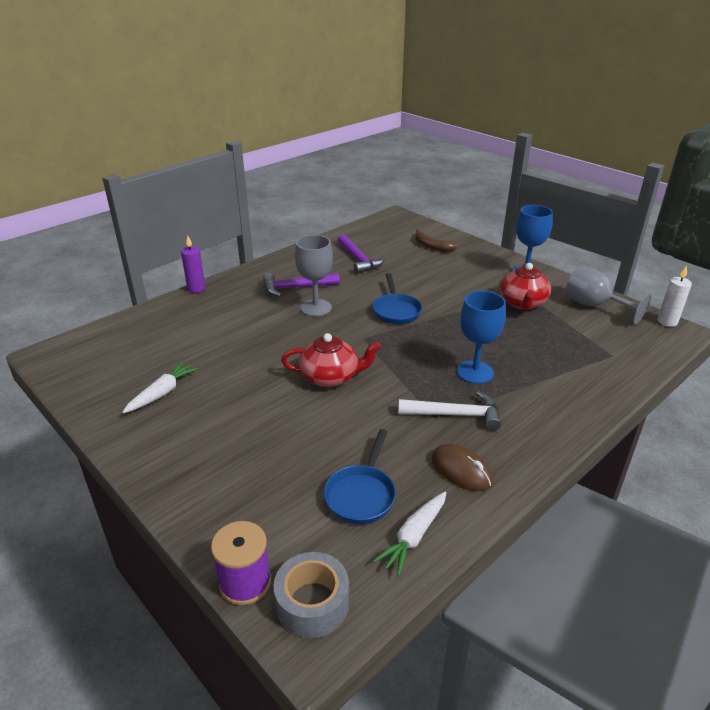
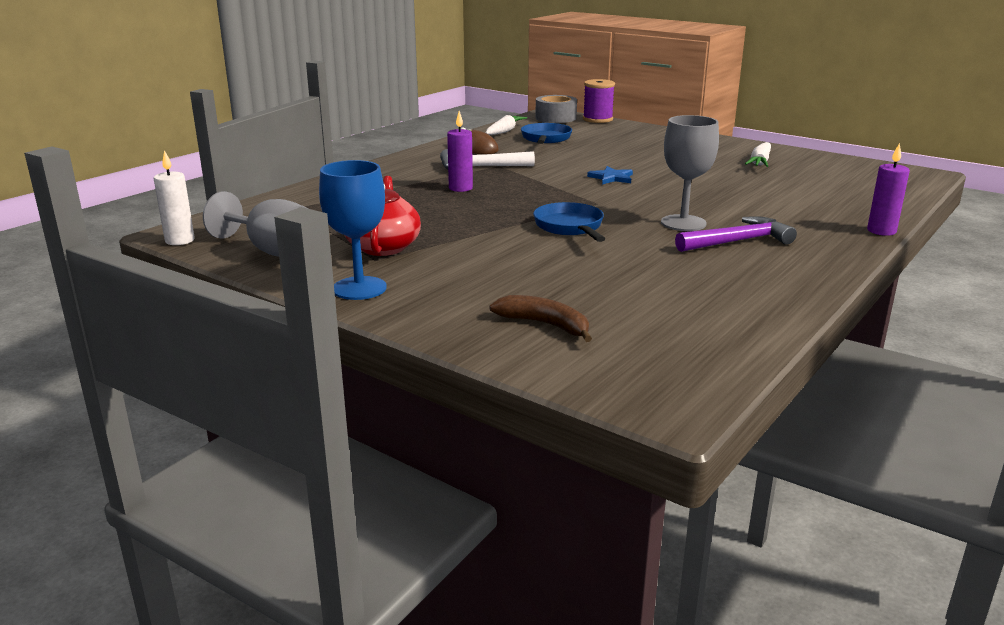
camera: 170 degrees right, 10 degrees down
(330, 377) = (611, 178): red teapot -> blue star
(359, 260) = (677, 287): purple hammer -> none
(475, 372) = (460, 188): blue goblet -> purple candle

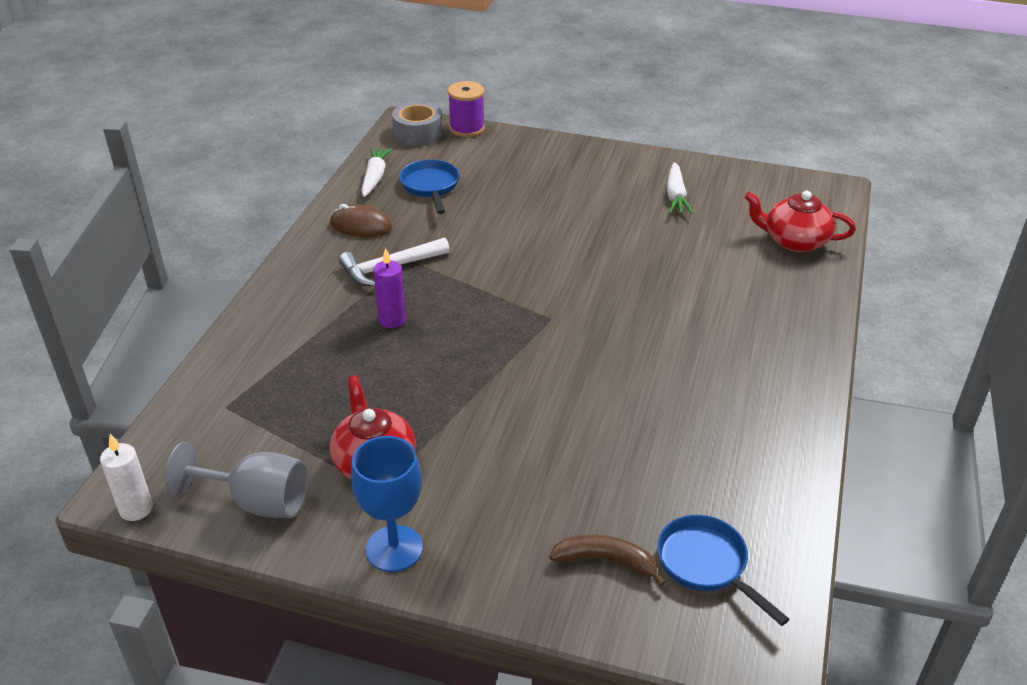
camera: 20 degrees left, 15 degrees up
(570, 227) = (546, 375): blue pan -> blue pan (706, 565)
(611, 178) = (541, 261): blue star -> none
(683, 223) = (651, 339): grey goblet -> none
(738, 241) = (715, 363): purple hammer -> none
(863, 193) = (794, 241): none -> red teapot
(881, 231) = (833, 311): purple candle -> none

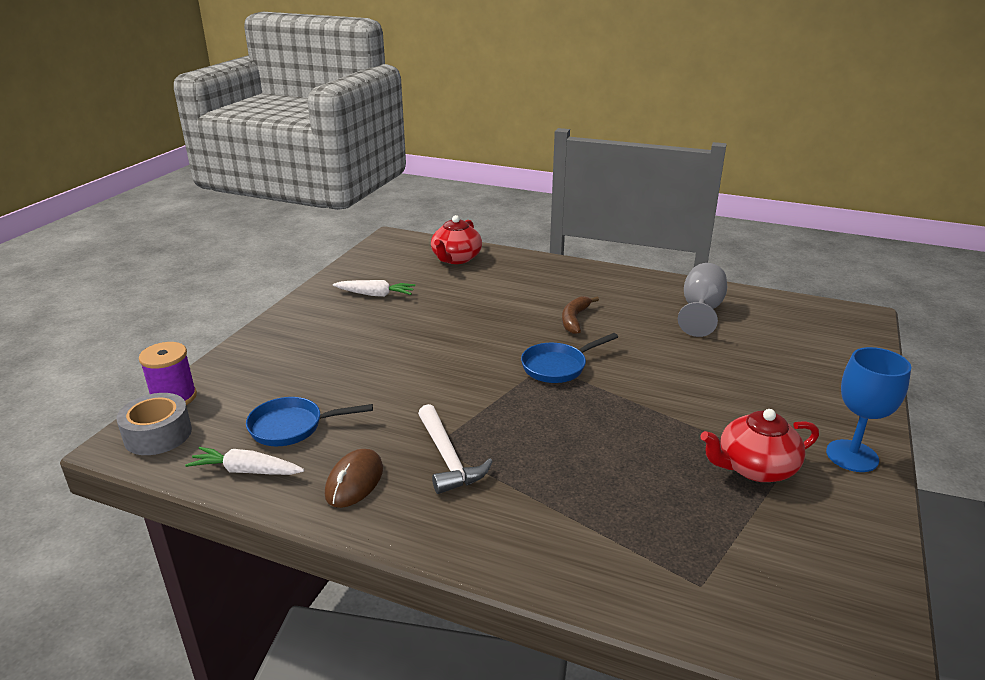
camera: 85 degrees left, 10 degrees down
(136, 509) = (890, 653): white candle -> none
(257, 502) = (836, 546): grey goblet -> grey goblet (701, 311)
(392, 320) = (542, 457): purple candle -> none
(606, 561) = (815, 360): brown banana -> brown banana (575, 319)
(706, 565) = (801, 326): blue pan -> blue pan (558, 366)

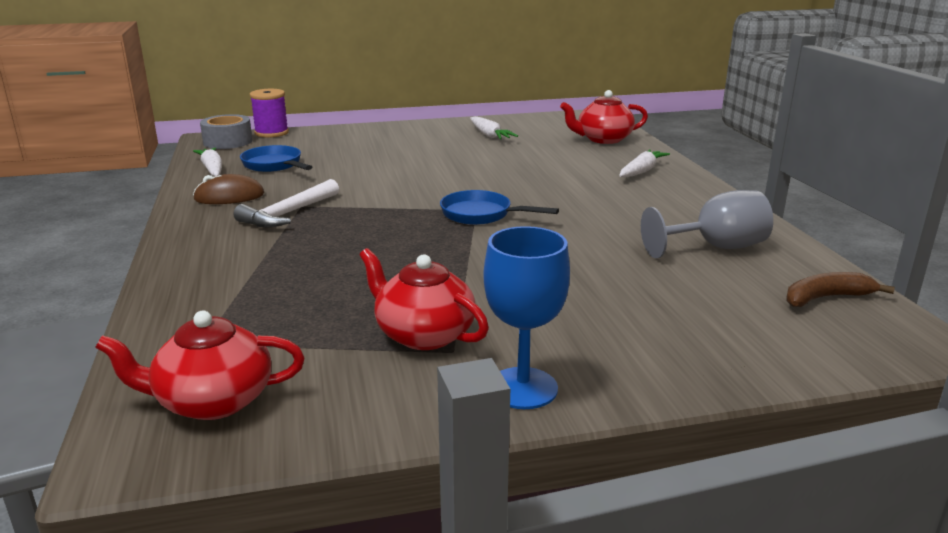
camera: 55 degrees right, 5 degrees down
(542, 275) = (641, 171): none -> white carrot
(575, 319) = (580, 201): brown banana -> brown banana (826, 298)
(807, 603) = (212, 401): none -> red teapot

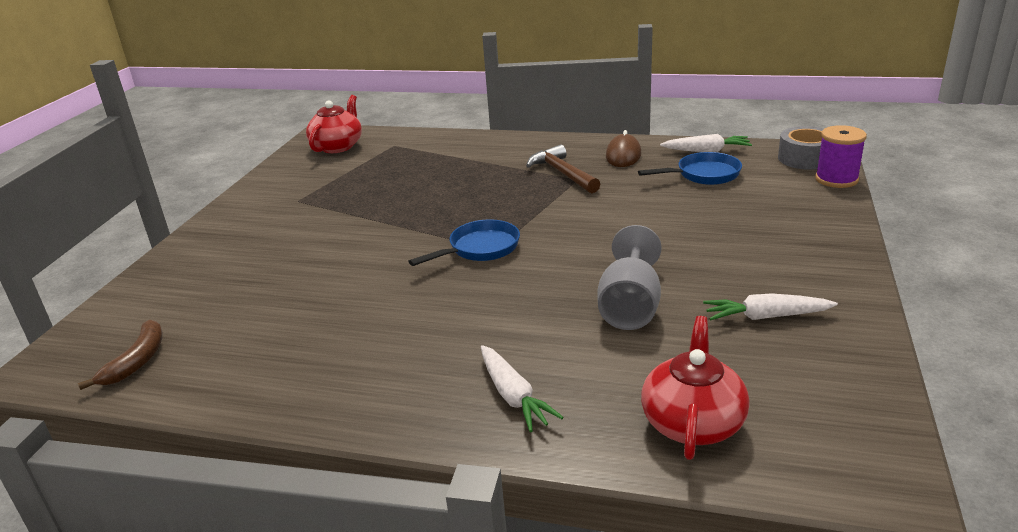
camera: 120 degrees right, 5 degrees up
(288, 213) = (562, 173): white hammer -> brown hammer
(423, 334) = (324, 195): red teapot -> none
(522, 388) = (239, 211): blue goblet -> none
(716, 247) = (273, 348): grey goblet -> grey goblet (630, 307)

